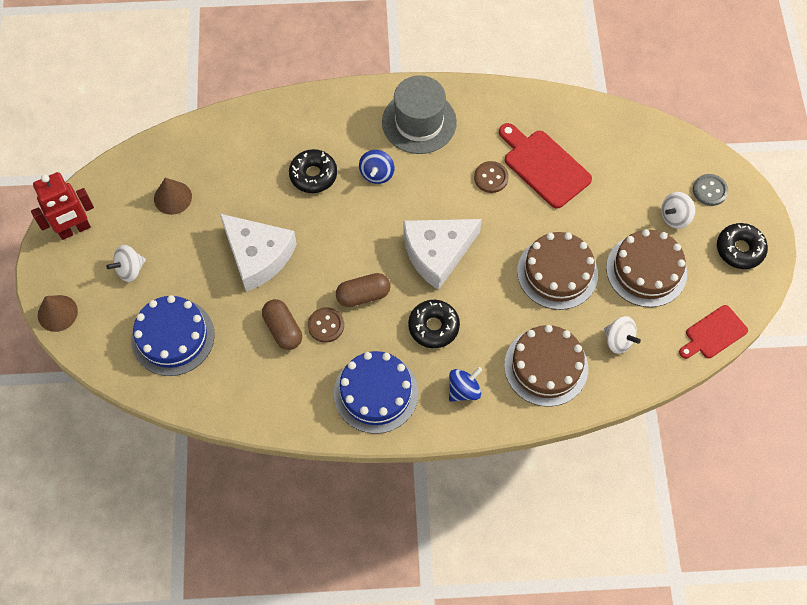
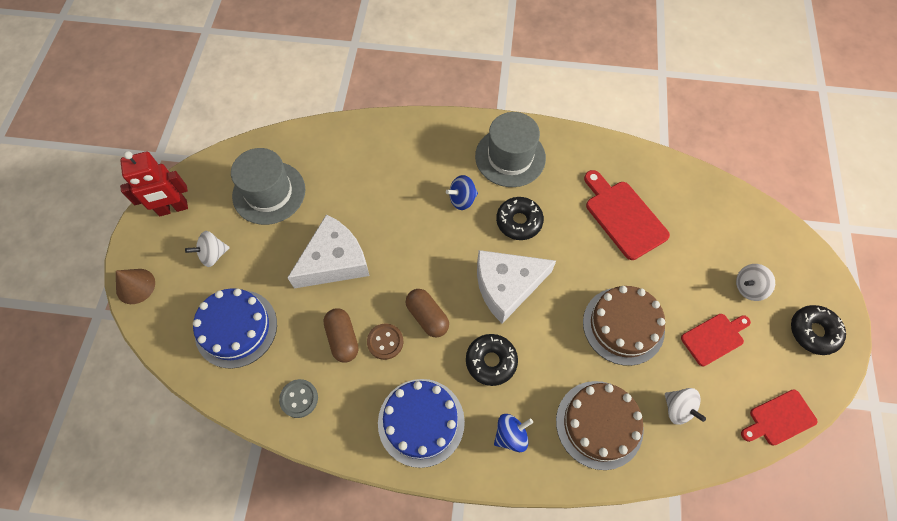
camera: 10 degrees right, 0 degrees up
(172, 197) = (269, 192): brown cone -> grey hat
(258, 256) = (334, 261): white cheese -> white cheese turned 90 degrees counterclockwise
(313, 175) = (402, 191): black donut -> black donut (519, 222)
(363, 295) = (427, 317): brown capsule -> brown capsule turned 60 degrees clockwise
(377, 174) = (462, 199): blue spinning top -> blue spinning top turned 45 degrees clockwise
(491, 178) = (570, 220): brown button -> none
(646, 270) = (714, 338): brown cake -> red cutting board
(709, 190) = (786, 266): grey button -> grey button (299, 399)

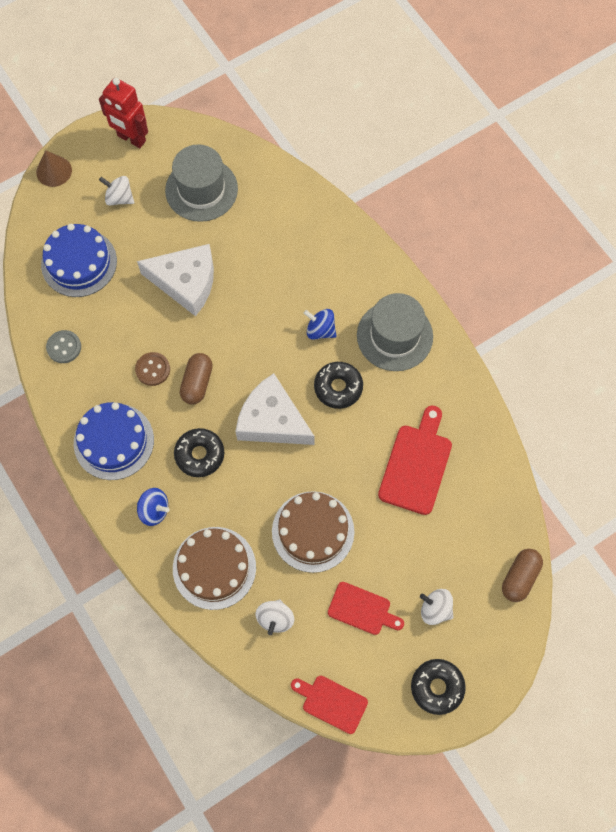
camera: 50 degrees right, 5 degrees up
(343, 339) = (131, 339): brown capsule -> brown capsule (519, 577)

